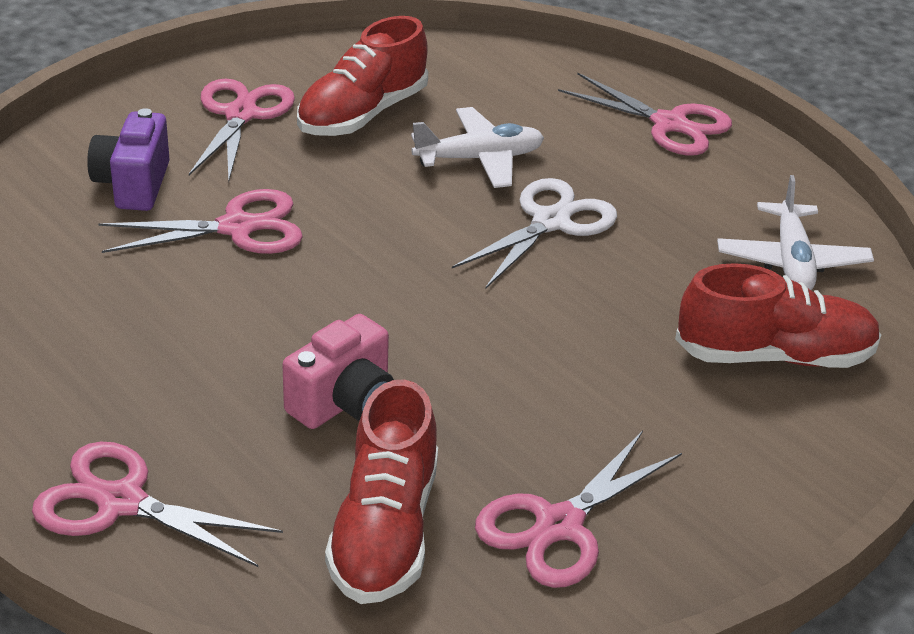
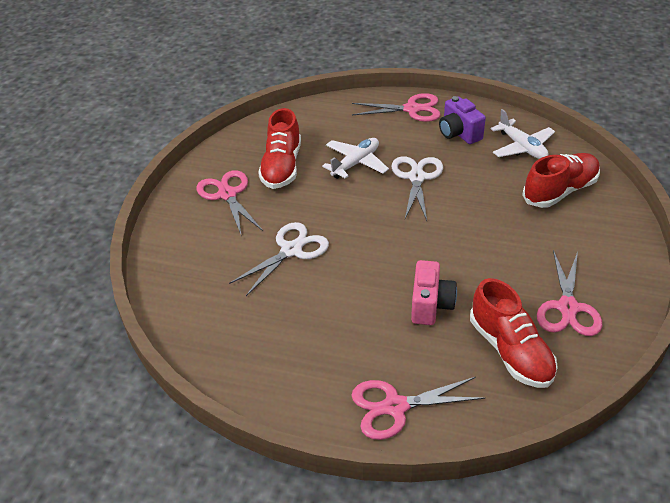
camera: 30 degrees left, 5 degrees up
(133, 185) = (219, 255): purple camera -> purple camera (459, 133)
(237, 227) = (291, 250): pink scissors -> white scissors

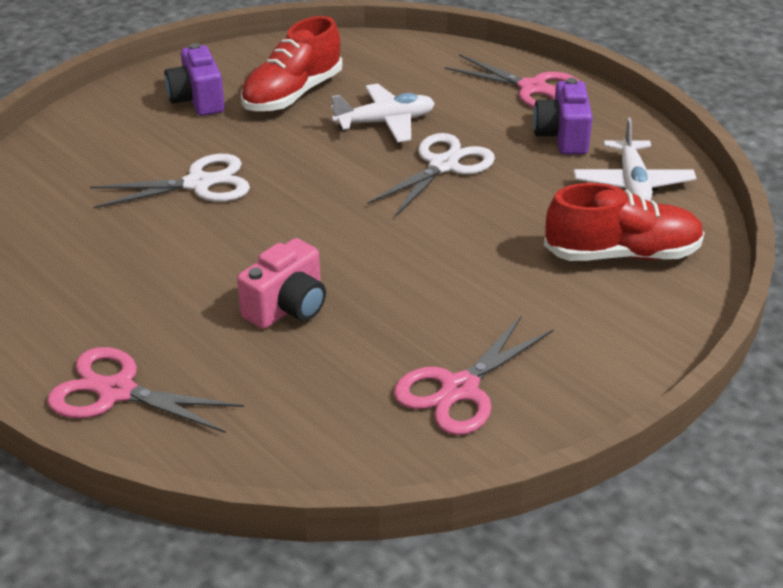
camera: 30 degrees right, 5 degrees down
(227, 194) = (197, 100): pink scissors -> purple camera
(510, 351) = (323, 401): red shoe -> none

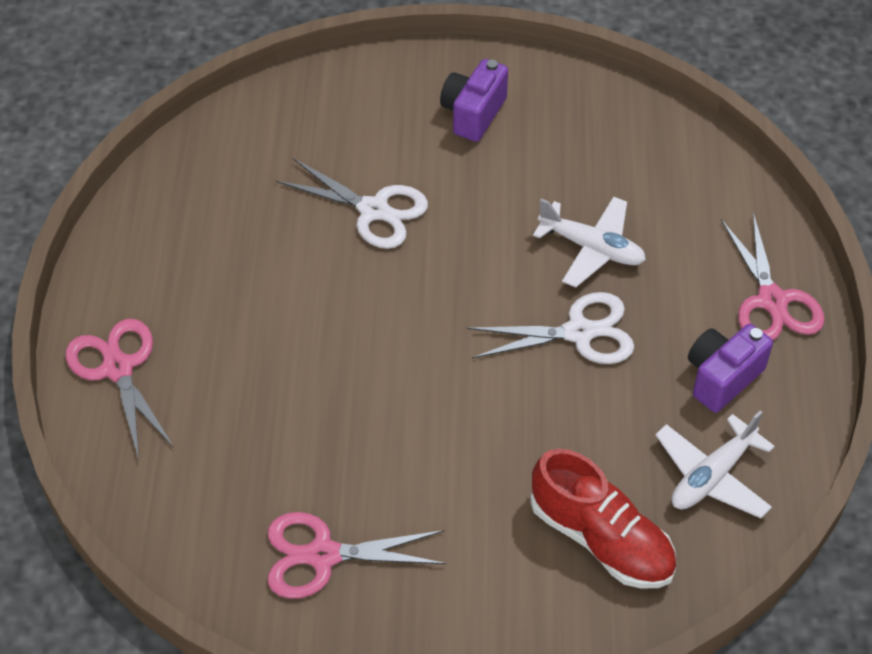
camera: 45 degrees right, 15 degrees up
(287, 308) = (297, 384): pink camera -> none
(292, 94) = (555, 160): red shoe -> none

